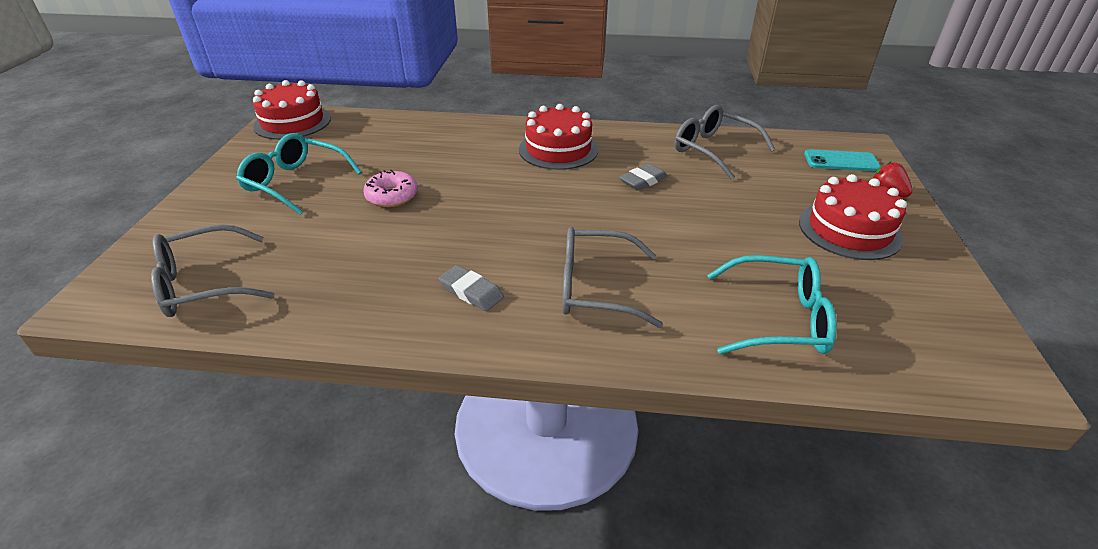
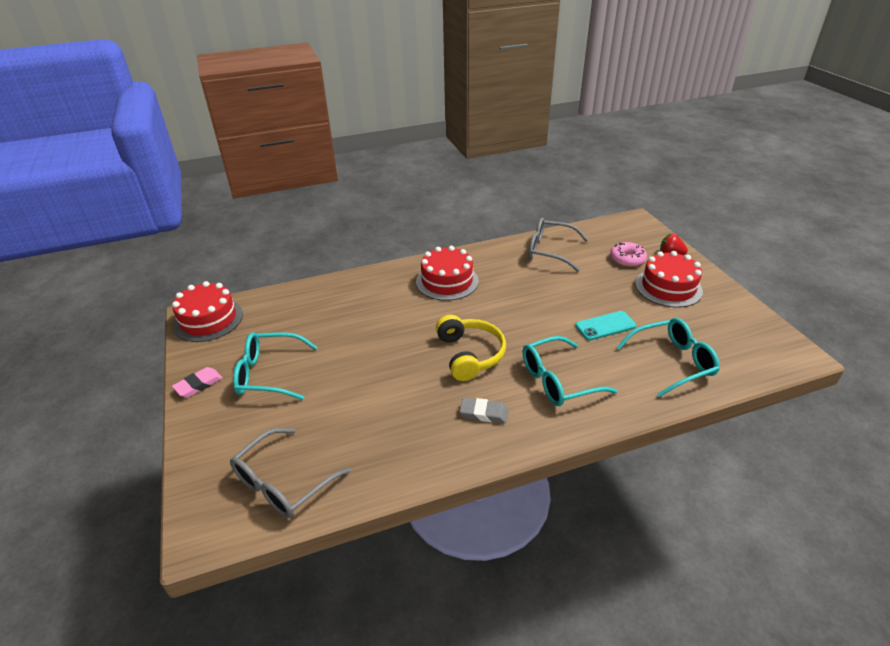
camera: 25 degrees left, 0 degrees up
(227, 173) = (199, 385): none -> pink eraser
(392, 196) = (359, 359): pink donut -> pink donut (627, 259)
(514, 227) = (470, 354): none -> yellow headphones
(596, 288) = (558, 380): grey glasses -> turquoise glasses
(643, 181) = (524, 289): grey eraser -> none
(841, 161) = (630, 237): turquoise phone -> turquoise phone (605, 326)

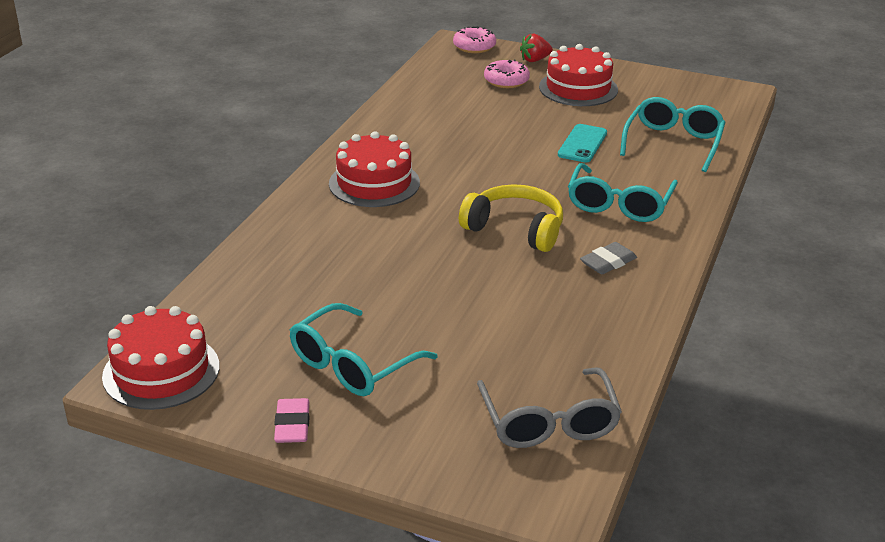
camera: 50 degrees left, 5 degrees down
(550, 251) = (425, 106): grey glasses -> none
(644, 228) = (474, 47): none -> pink donut

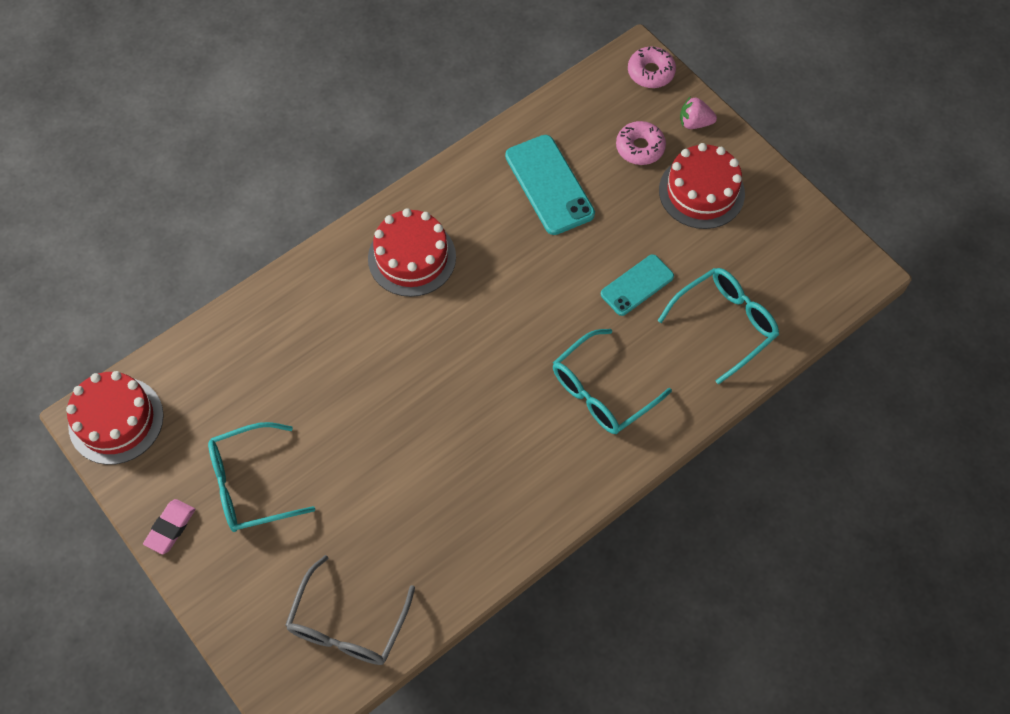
camera: 30 degrees right, 30 degrees up
(453, 116) = (549, 185): none -> turquoise phone
(515, 229) = (486, 381): yellow headphones -> none
(535, 60) = (694, 123): red strawberry -> pink strawberry
(608, 262) = (531, 465): grey eraser -> none

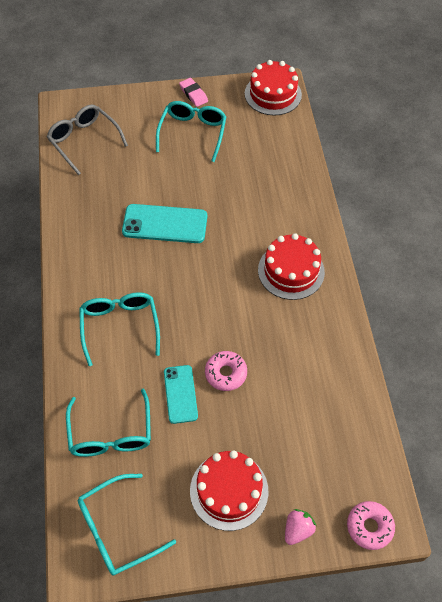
camera: 120 degrees right, 5 degrees down
(549, 185) = (300, 384): turquoise phone -> turquoise phone (165, 224)
(640, 148) = (297, 469): pink donut -> pink donut (226, 373)
(806, 262) = (117, 529): none -> turquoise glasses

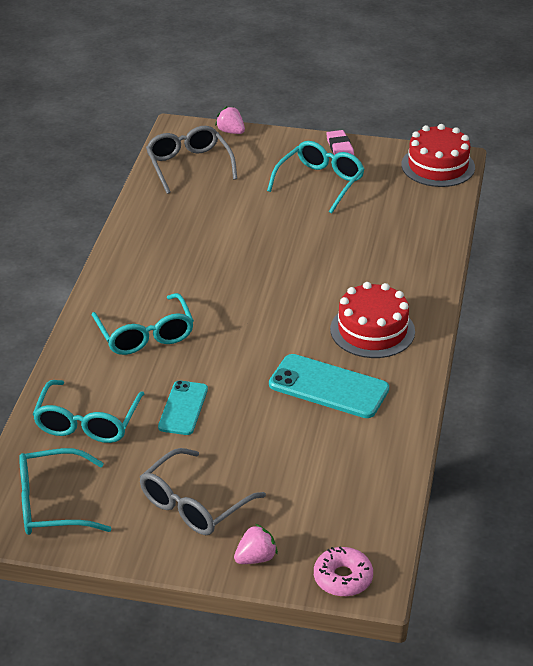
camera: 20 degrees right, 20 degrees down
(103, 98) = (231, 131): none -> pink strawberry
(120, 327) = (145, 335): turquoise glasses -> turquoise glasses turned 150 degrees clockwise
(165, 224) = (244, 257): turquoise phone -> turquoise phone (328, 387)
(226, 373) = (245, 403): pink donut -> none
(229, 491) = (194, 504): red cake -> grey glasses

